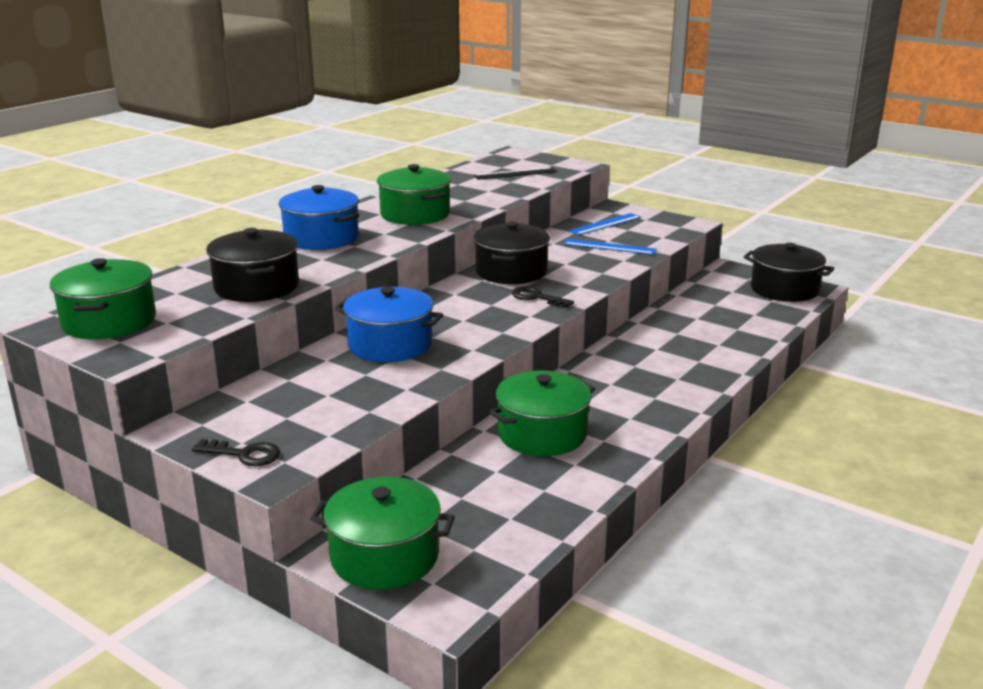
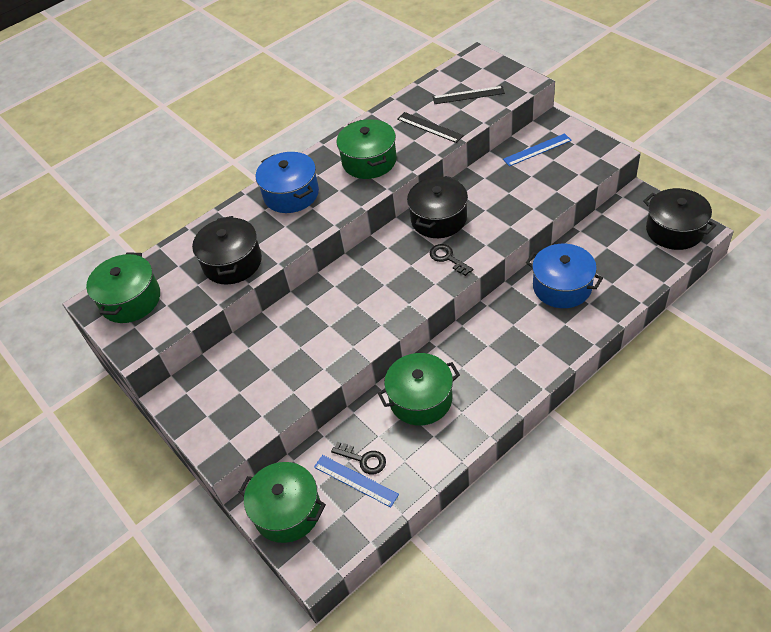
camera: 20 degrees right, 25 degrees up
(244, 454) = (206, 429): black key -> black key (363, 459)
(390, 345) = (325, 312): blue pot -> blue pot (562, 287)
(479, 192) = (429, 127): none -> black ruler
(609, 247) = (528, 187): blue ruler -> blue ruler (355, 480)

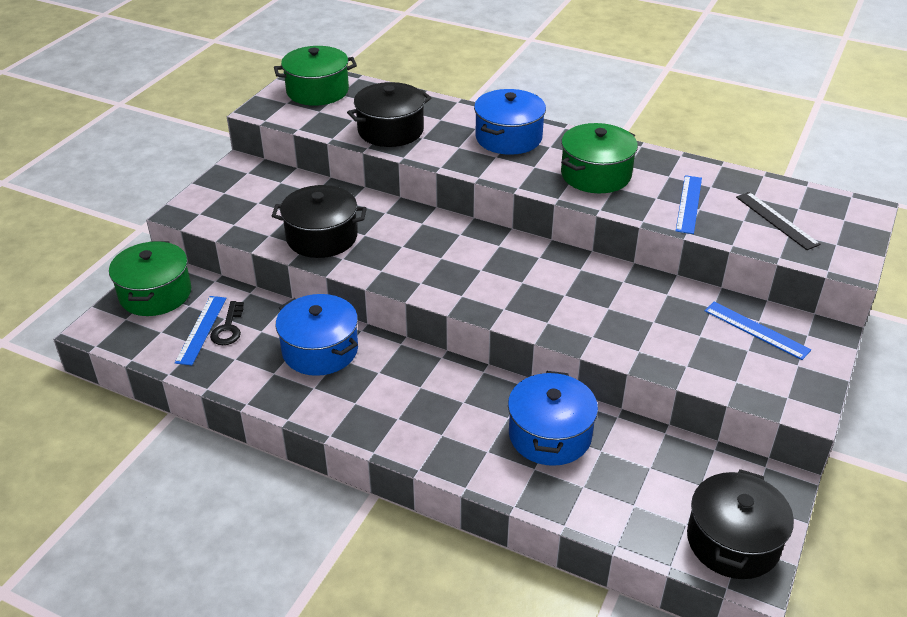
camera: 60 degrees right, 10 degrees down
(420, 399) = (320, 350): green pot -> blue pot
(429, 127) = (688, 204): black ruler -> blue ruler
(438, 219) = (568, 273): black pot -> black pot (322, 237)
(447, 258) = (507, 296): black key -> none

